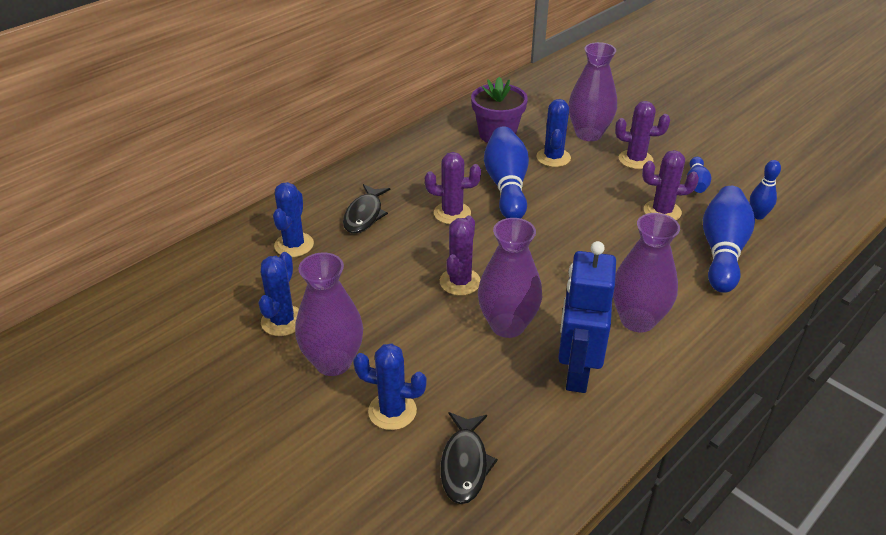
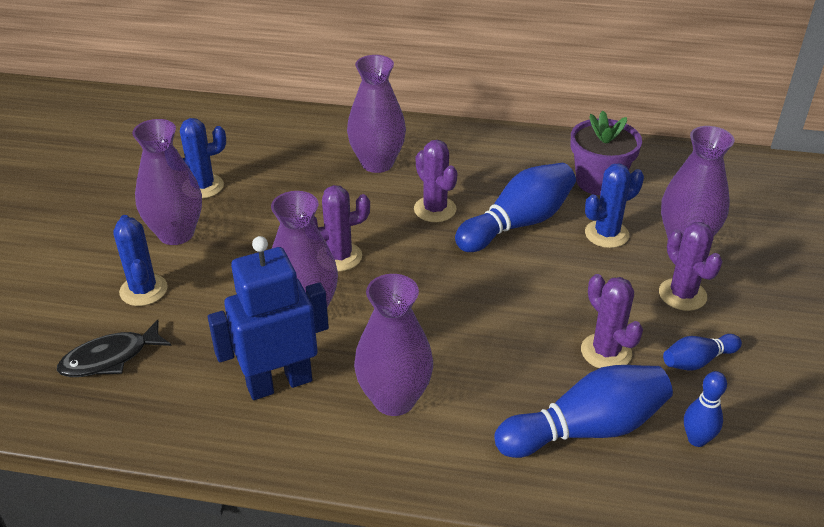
camera: 55 degrees right, 0 degrees up
(294, 245) = (299, 148): blue cactus -> none
(364, 215) = (377, 163): black fish -> purple vase

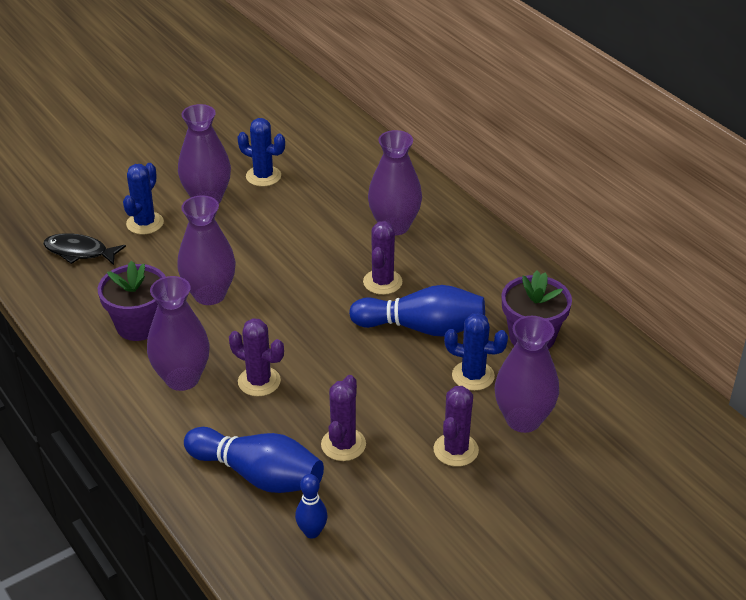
camera: 45 degrees right, 0 degrees up
(279, 383) = (139, 325): blue robot -> purple flower pot
(339, 257) = (276, 274): purple cactus -> purple cactus (259, 381)
(697, 361) = (392, 494): blue bowling pin -> none

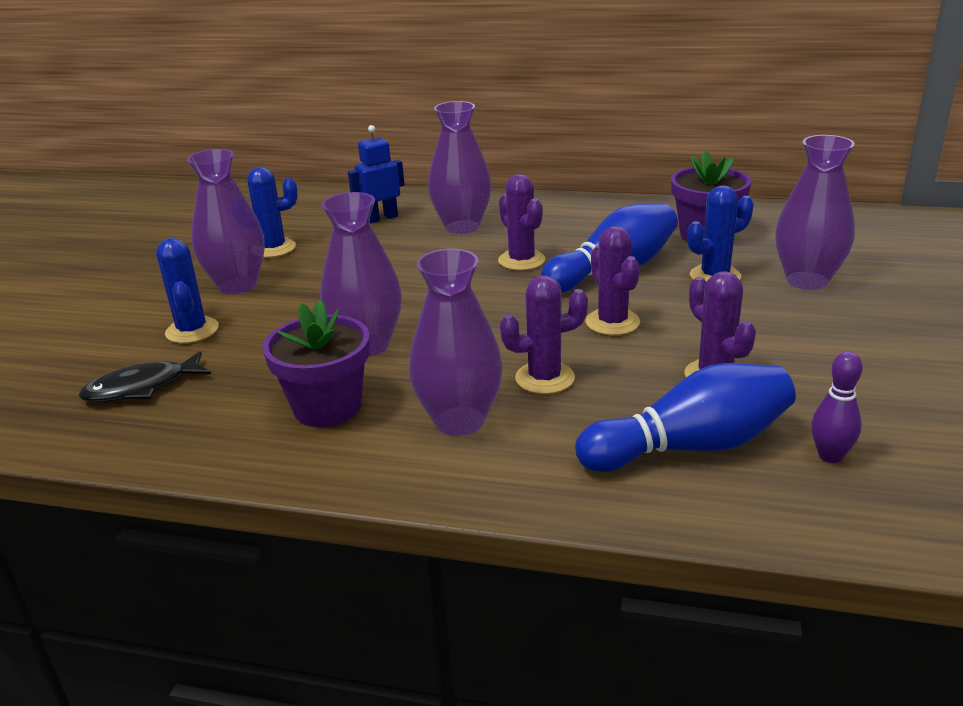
camera: 40 degrees left, 10 degrees down
(312, 532) = (830, 456): blue bowling pin -> purple bowling pin
(359, 185) = (381, 218): none -> blue robot
(456, 450) = (805, 325): purple cactus -> purple cactus (612, 322)

